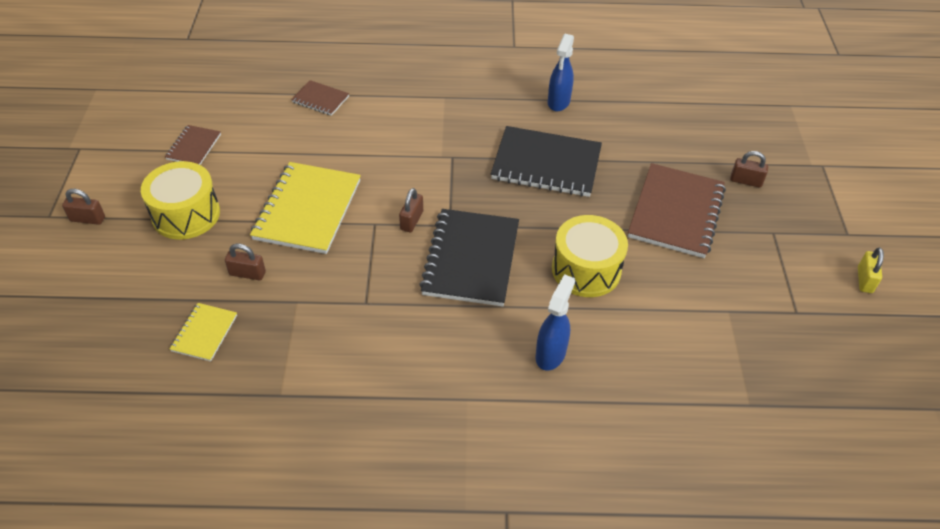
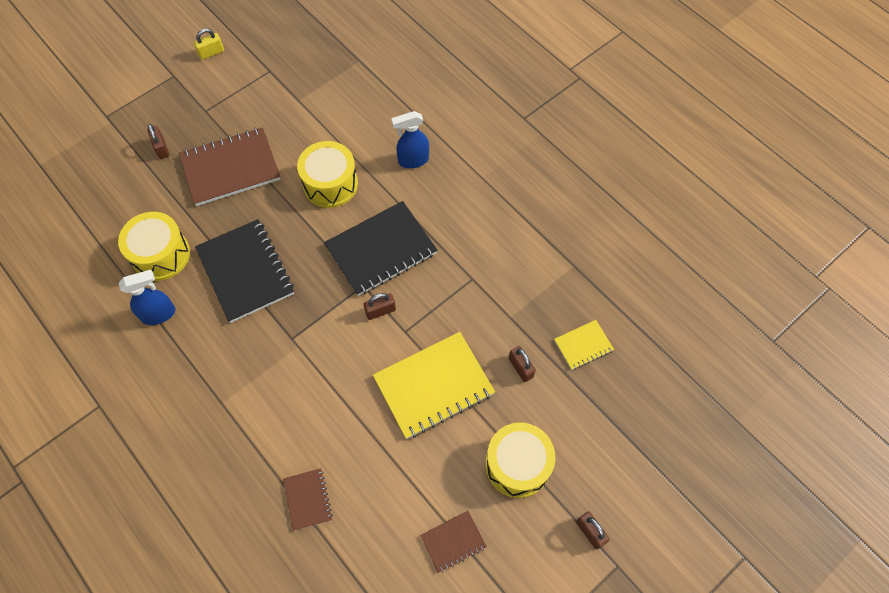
camera: 130 degrees left, 15 degrees up
(617, 127) = (161, 255): none -> yellow drum

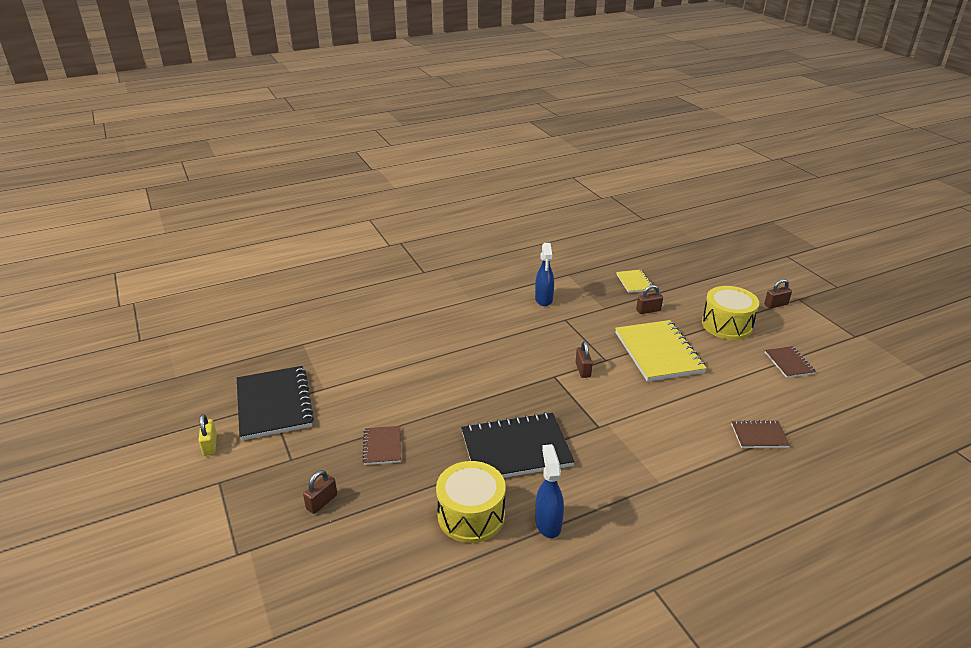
camera: 75 degrees left, 30 degrees down
(161, 148) = (322, 502): brown padlock -> brown padlock turned 45 degrees counterclockwise
(231, 168) = (382, 446): brown notebook -> brown notebook, size x0.50
(330, 184) = (437, 380): yellow drum -> none
(381, 250) = (521, 361): black notebook -> black notebook (274, 404)
(413, 160) = (436, 330): blue spray bottle -> blue spray bottle (543, 299)

